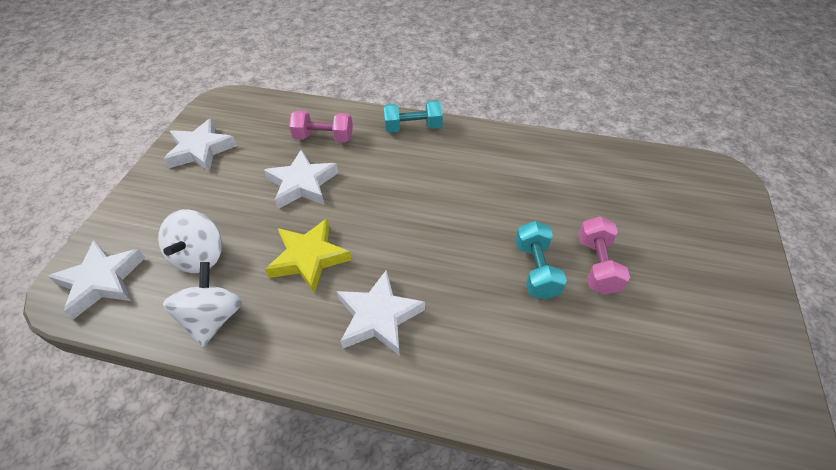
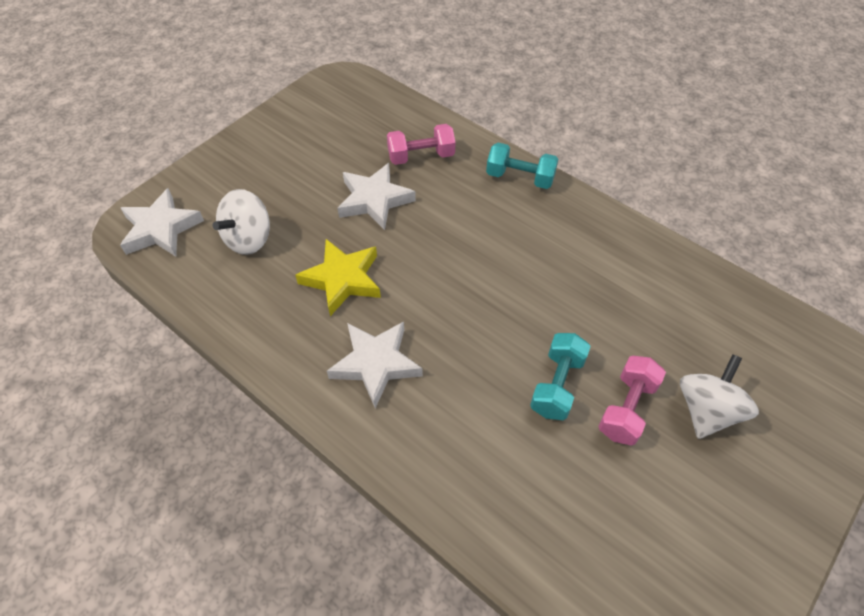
camera: 25 degrees right, 5 degrees up
(201, 150) = (298, 128): white star -> none
(213, 318) = (234, 302): white spinning top -> white spinning top (706, 410)
(324, 138) = (421, 156): pink dumbbell -> pink dumbbell turned 45 degrees counterclockwise

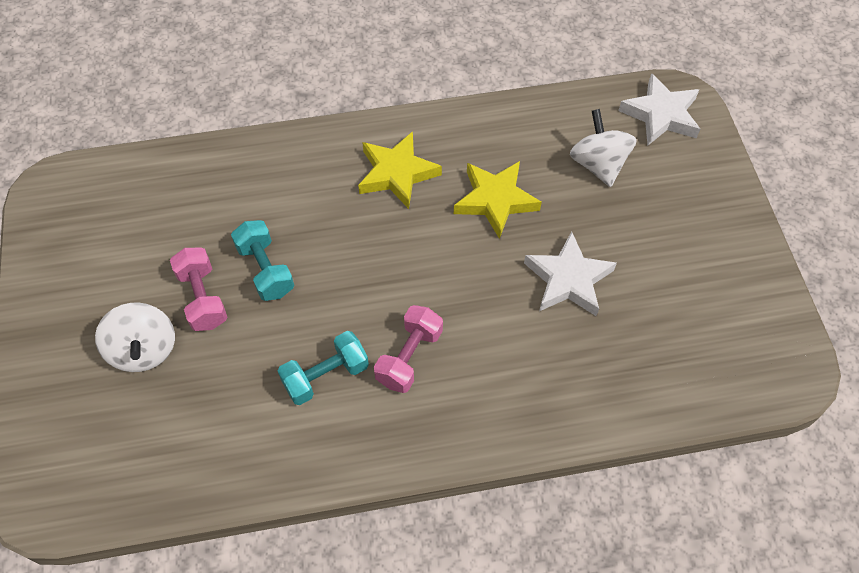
camera: 130 degrees right, 5 degrees up
(376, 364) = (397, 173): white star -> yellow star
(421, 156) = (597, 359): pink dumbbell -> pink dumbbell (409, 357)
(520, 178) = (491, 427): turquoise dumbbell -> turquoise dumbbell (326, 376)

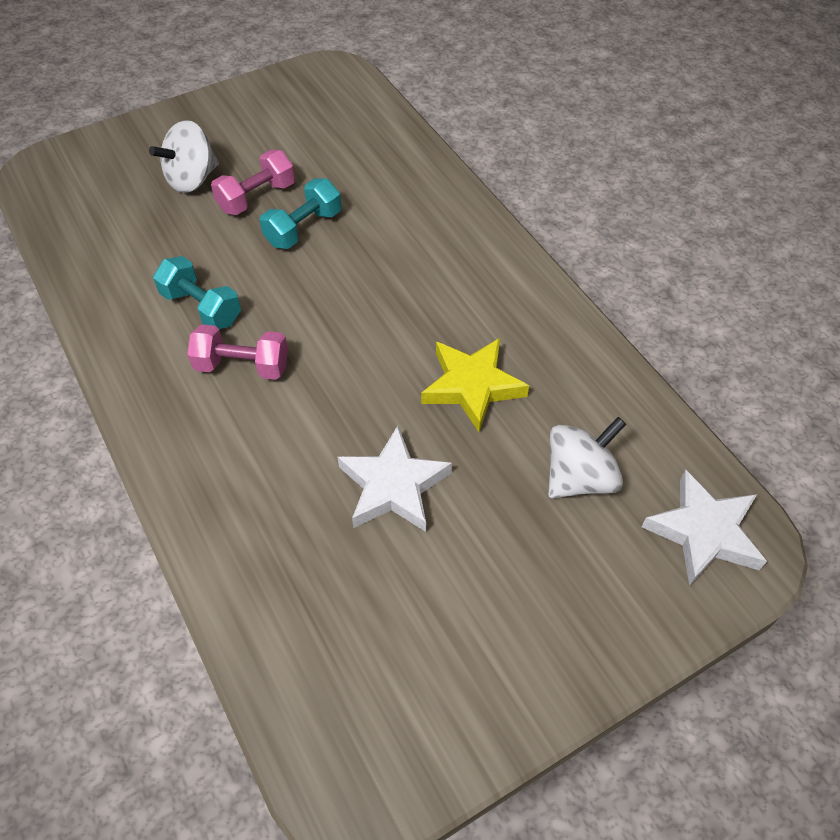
camera: 70 degrees right, 5 degrees down
(397, 173) = (465, 290): yellow star -> none

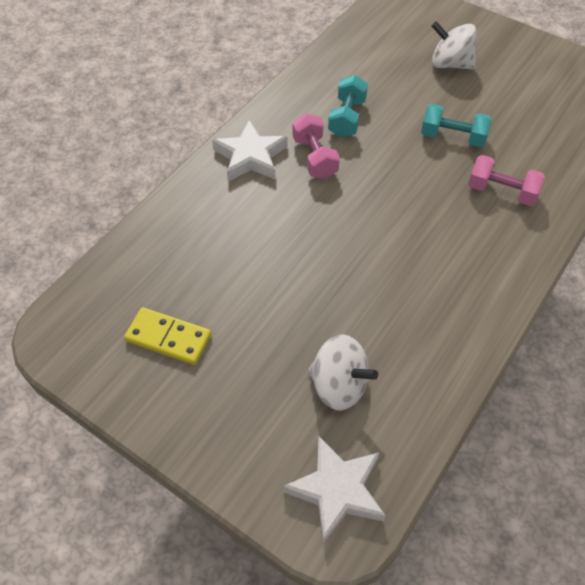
camera: 65 degrees right, 0 degrees up
(257, 197) = (461, 102): pink dumbbell -> pink dumbbell (501, 192)
(393, 486) = (269, 274): white star -> white star (250, 157)
(431, 637) = (168, 338): none -> yellow domino
(472, 386) = (379, 288): yellow star -> none

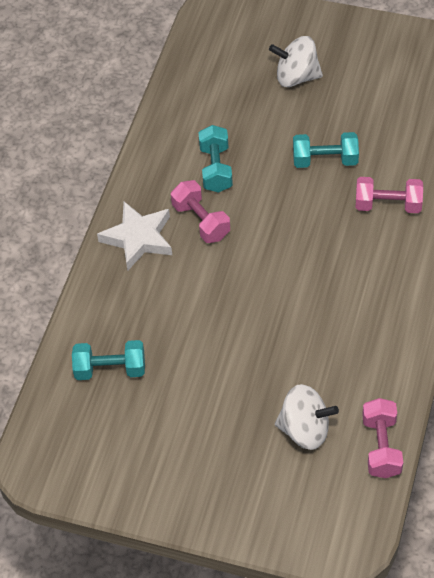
camera: 15 degrees left, 0 degrees up
(168, 338) = (140, 436): yellow domino -> none
(170, 264) = (110, 369): none -> turquoise dumbbell
(337, 490) = (334, 513): white star -> none
(415, 431) = (381, 446): none -> pink dumbbell

